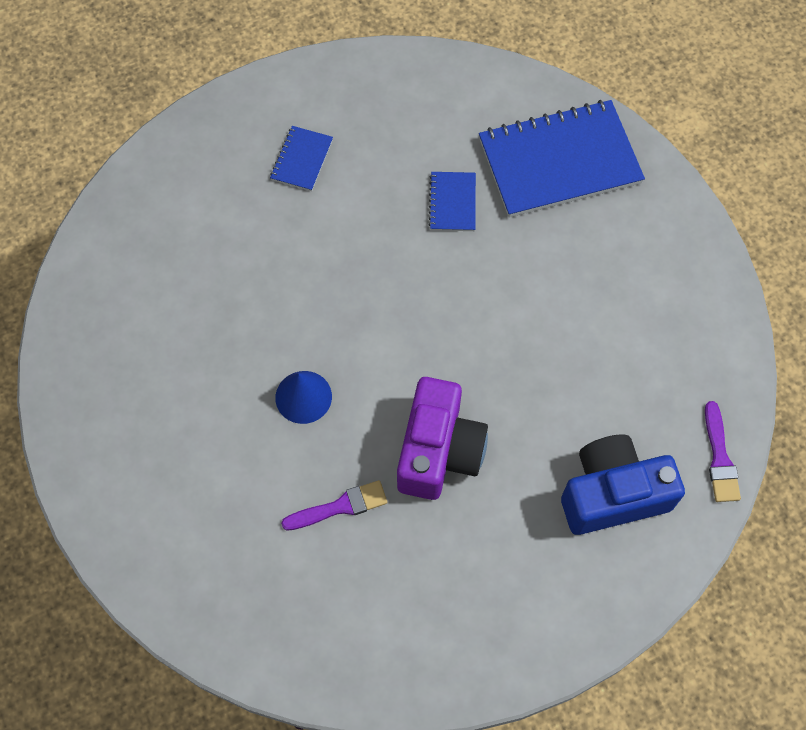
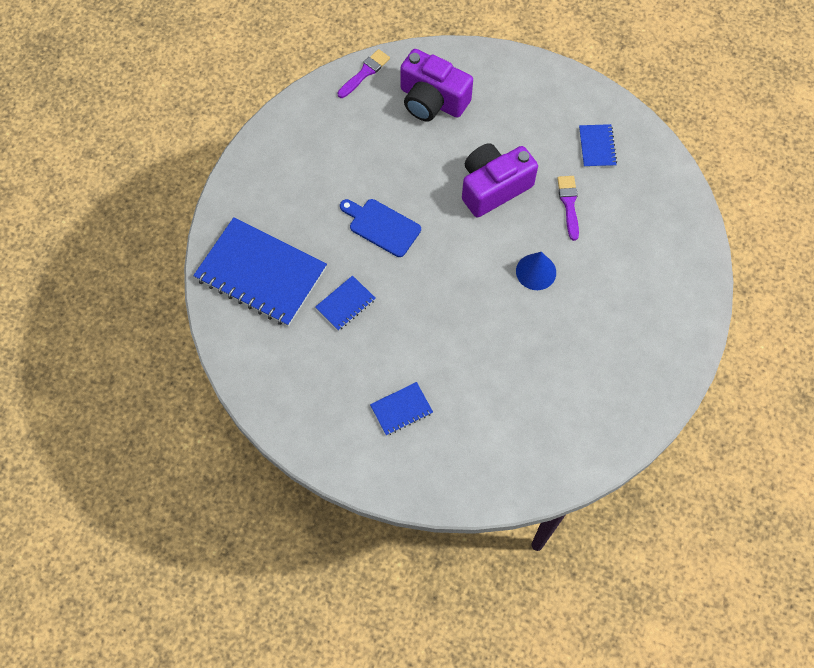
camera: 135 degrees left, 0 degrees up
(340, 506) = (569, 204): purple brush -> purple brush turned 60 degrees clockwise
(375, 612) = (597, 147): none -> blue notebook
(504, 304) = (381, 226): none -> blue cutting board
(612, 494) = (432, 100): blue camera -> purple camera

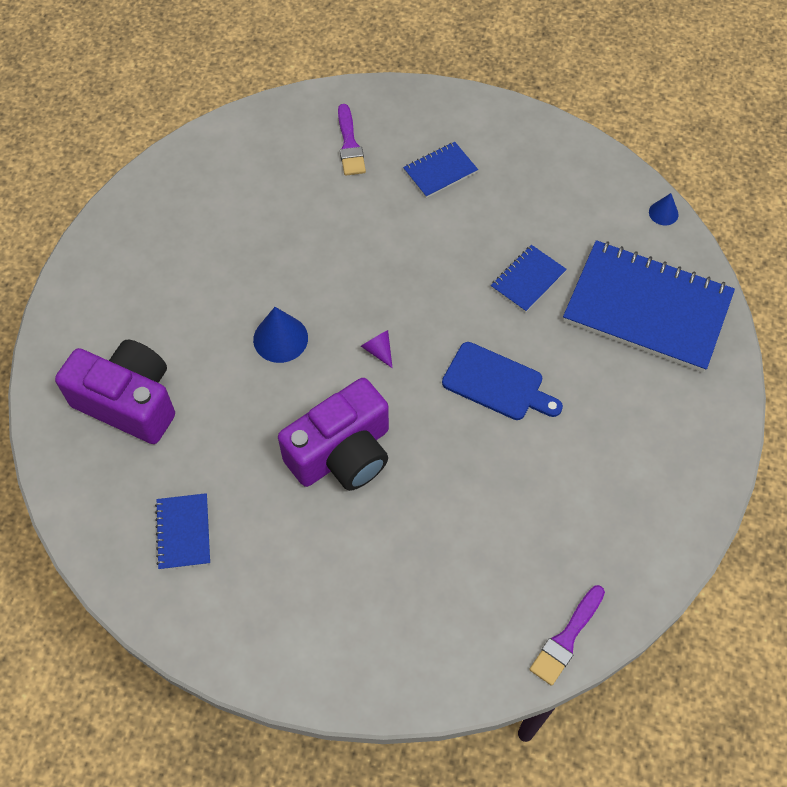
camera: 175 degrees right, 5 degrees down
(225, 354) = (663, 213): none -> blue cone
(432, 100) = (448, 594): purple camera -> purple camera (129, 402)
(464, 257) = (378, 350): none -> purple cone
(569, 204) = (231, 436): purple brush -> purple brush (349, 144)

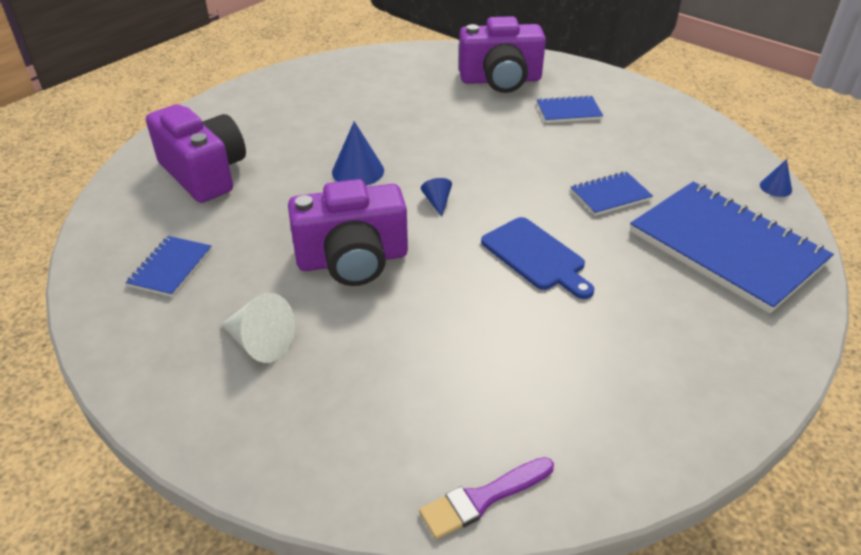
camera: 25 degrees right, 20 degrees down
(319, 577) = (260, 343): none -> white cone
(349, 144) = (500, 80): purple brush -> purple camera
(378, 350) = (437, 202): purple cone -> blue cone

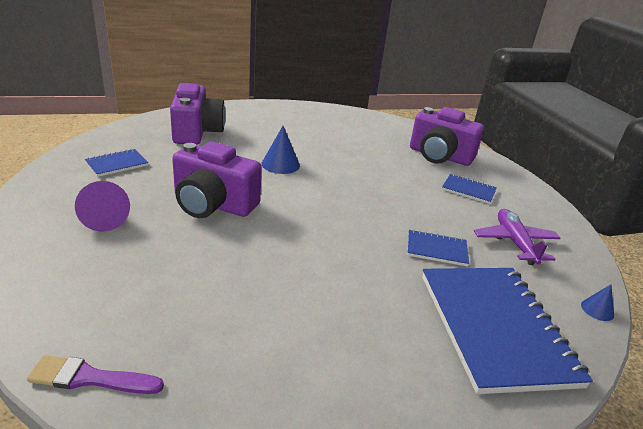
camera: 30 degrees right, 10 degrees down
(260, 343) = (104, 219): white cone -> purple cone
(437, 202) = (306, 199): blue cone -> none
(536, 256) = (331, 258): blue cutting board -> none
(661, 153) = (514, 243): none -> purple plane

